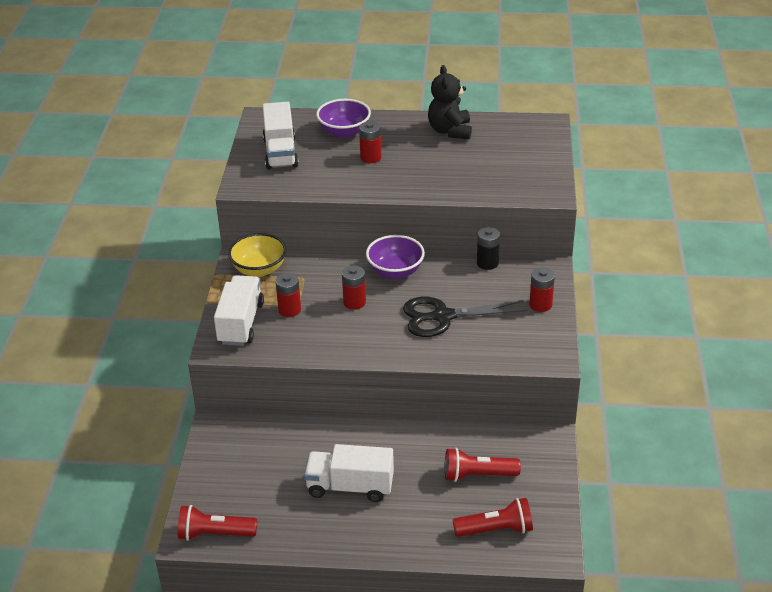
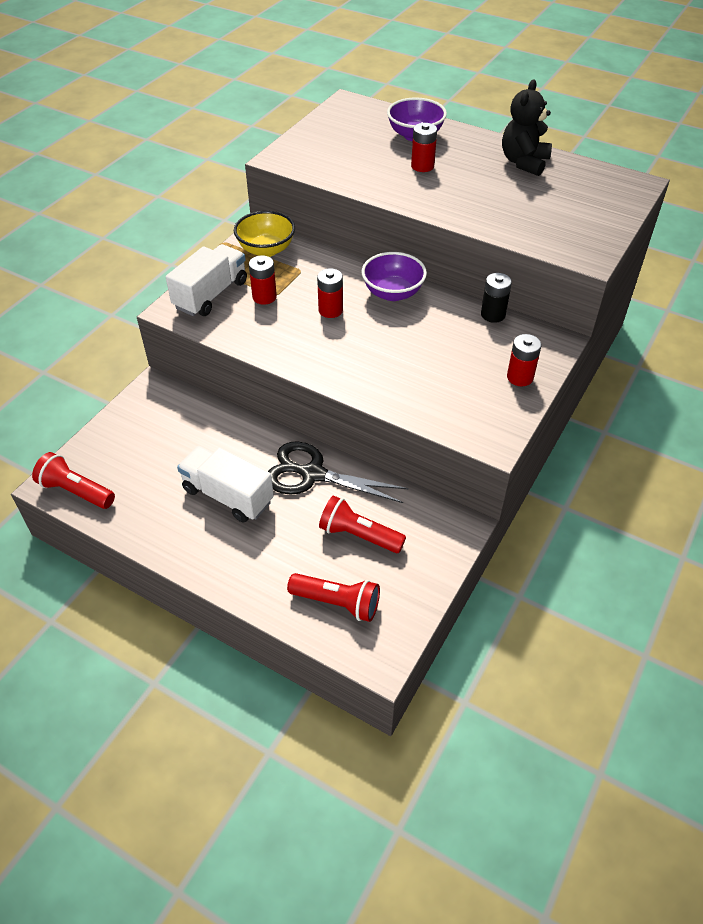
camera: 25 degrees right, 10 degrees up
(280, 152) = (339, 138): white truck -> none
(443, 316) = (407, 354): black scissors -> black scissors (313, 474)

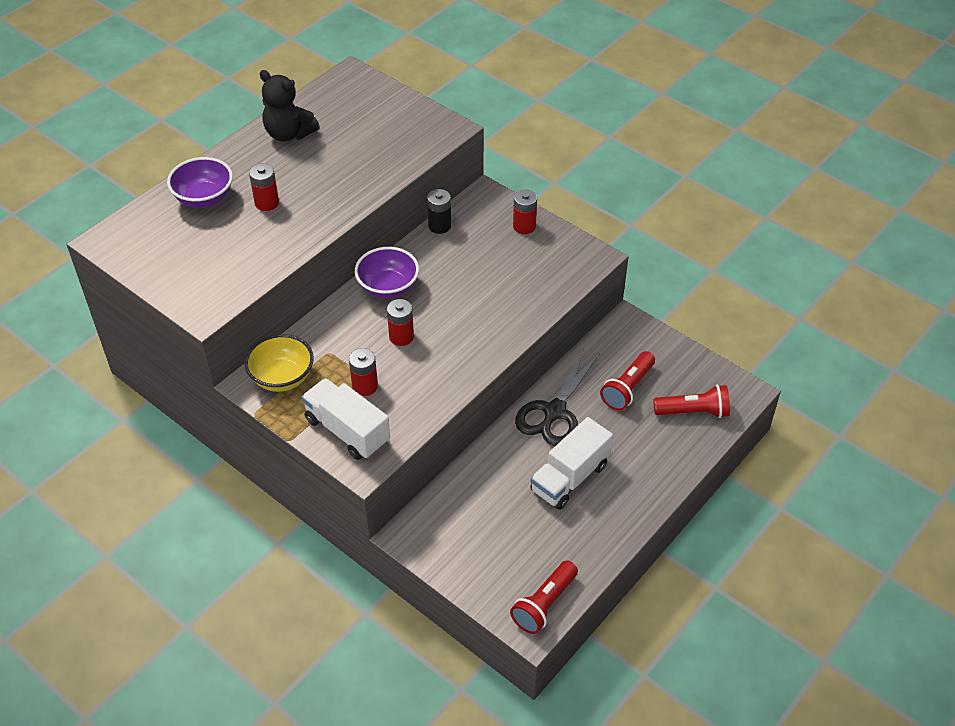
camera: 80 degrees left, 0 degrees up
(337, 603) = (693, 412): red flashlight -> red flashlight turned 60 degrees clockwise

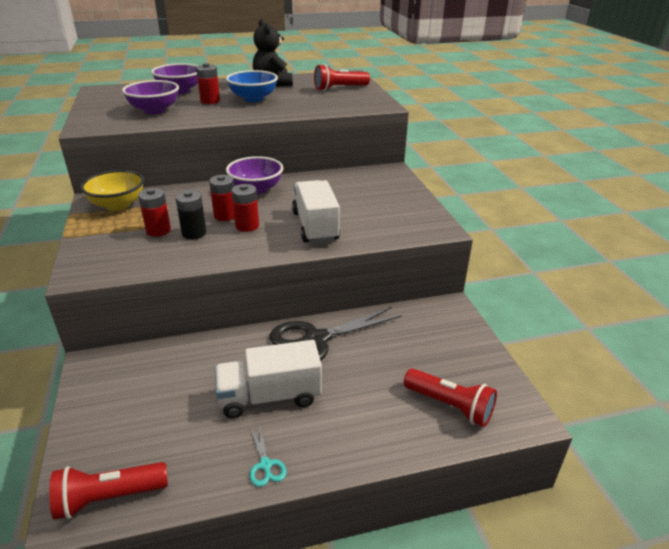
camera: 35 degrees right, 15 degrees down
(232, 249) = (154, 110): none -> purple bowl
(306, 176) = (253, 99): none -> blue bowl
(347, 431) = (105, 249): white truck -> white truck (315, 226)
(439, 226) = (337, 174): black battery -> black battery (194, 233)
(524, 226) = (400, 194): red battery -> red battery (247, 226)
(617, 524) = (265, 465): none -> turquoise scissors
(627, 388) = (401, 354): red flashlight -> red flashlight (339, 88)

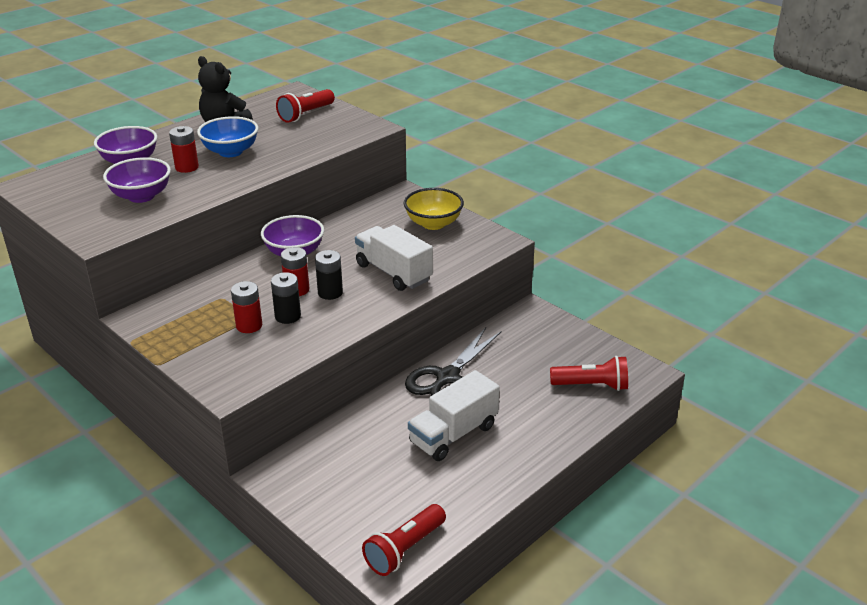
camera: 30 degrees left, 0 degrees up
(118, 205) = (169, 315): yellow bowl -> yellow bowl (433, 223)
(247, 226) = (330, 293): red battery -> black battery
(265, 465) = (497, 479): turquoise scissors -> none

